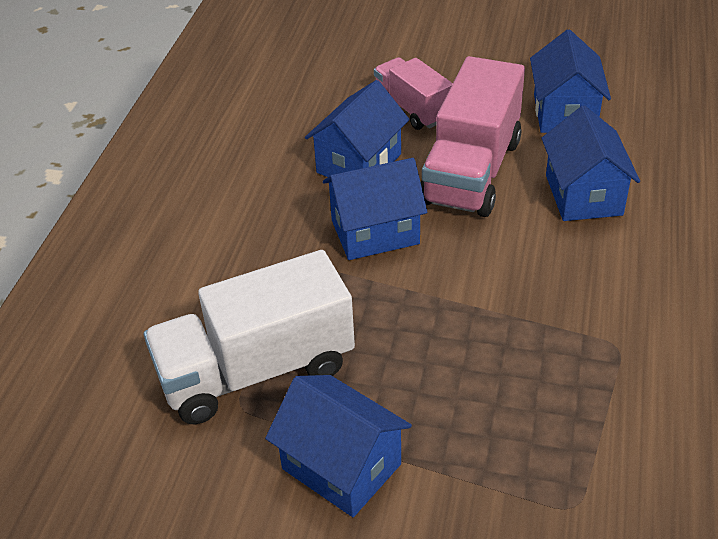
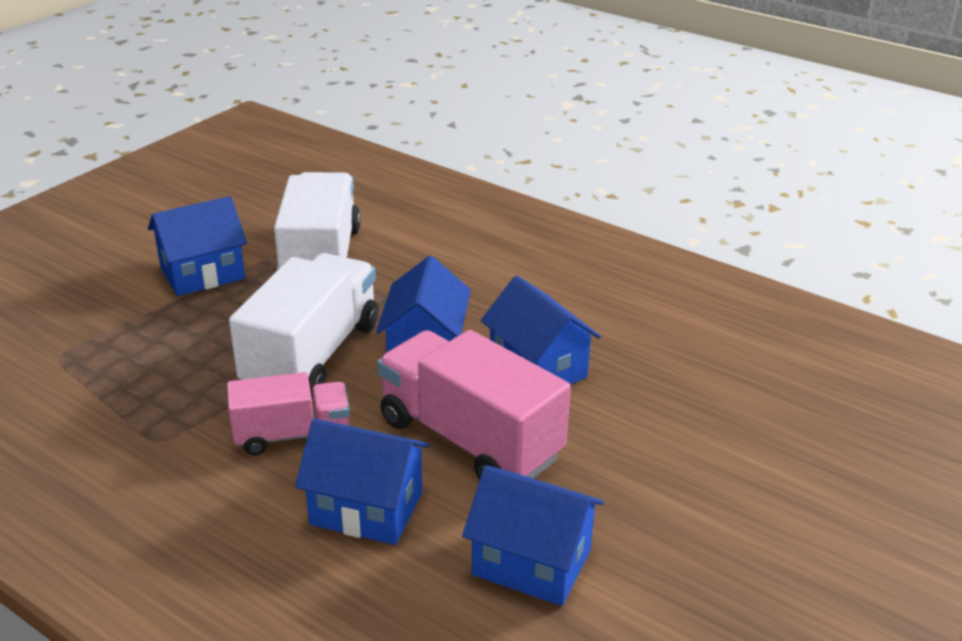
camera: 110 degrees right, 10 degrees down
(412, 109) = (617, 434): pink truck -> pink truck (292, 435)
(431, 300) = (312, 355): none -> white truck

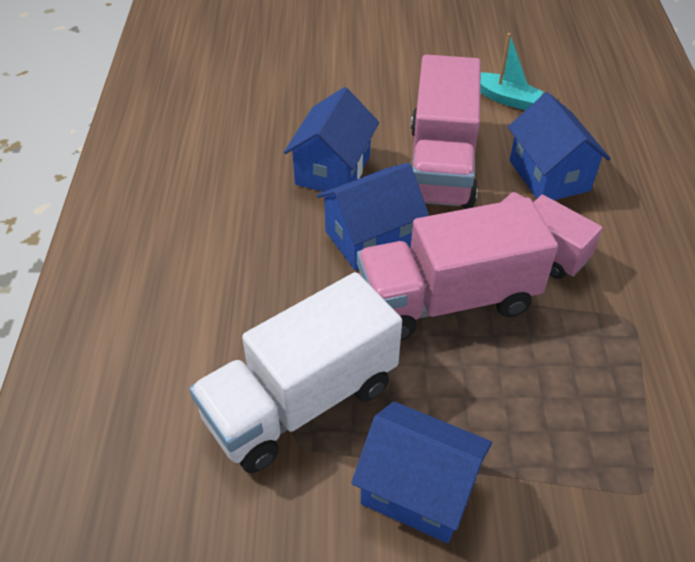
camera: 125 degrees left, 15 degrees up
(312, 355) = (447, 300): white truck -> pink truck
(531, 562) = (505, 98): blue house -> turquoise boat

